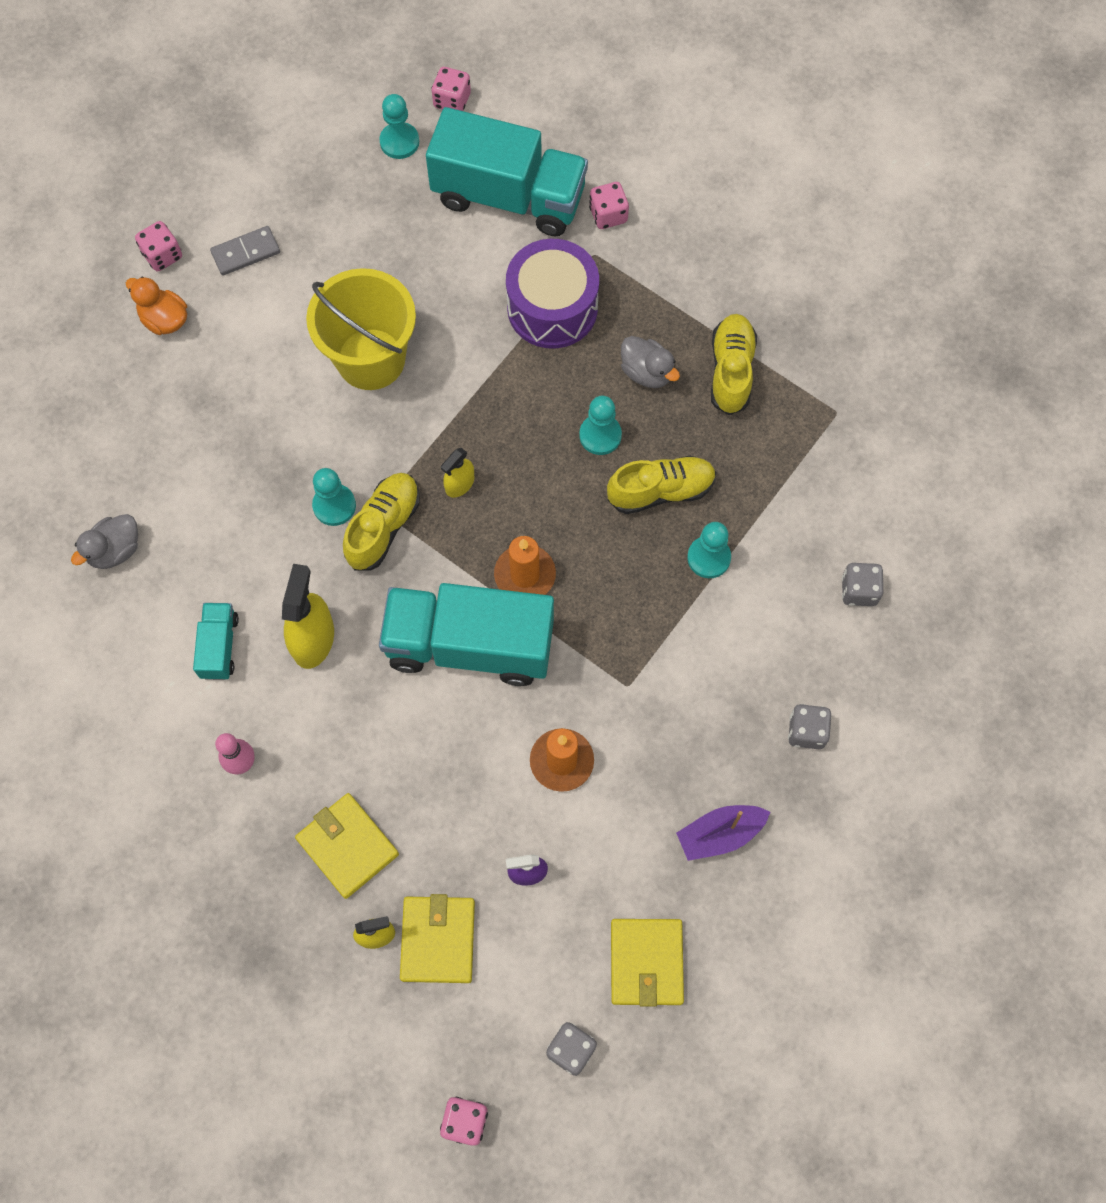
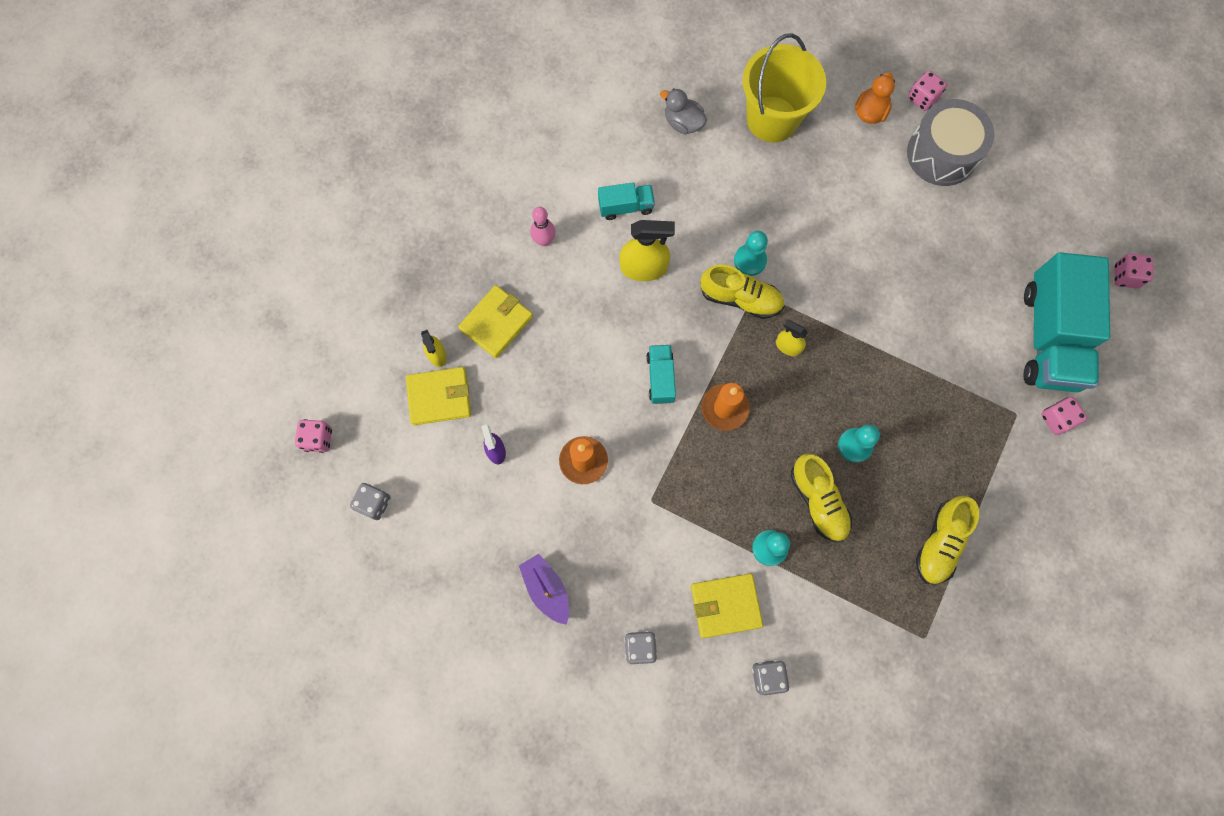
camera: 80 degrees right, 5 degrees up
(245, 252) = (941, 154): grey domino -> grey drum
(371, 359) = (876, 261): yellow bucket -> yellow bucket (772, 119)
(399, 142) = (1073, 244): turquoise pawn -> none
(470, 645) = (660, 378): turquoise truck -> turquoise truck, size x0.45
(552, 308) = (958, 389): purple drum -> none
(646, 962) = (443, 548): yellow wallet -> yellow wallet (725, 605)
(647, 372) = (920, 473): grey duck -> none
(731, 371) = (940, 542): yellow shoe -> yellow shoe turned 120 degrees clockwise

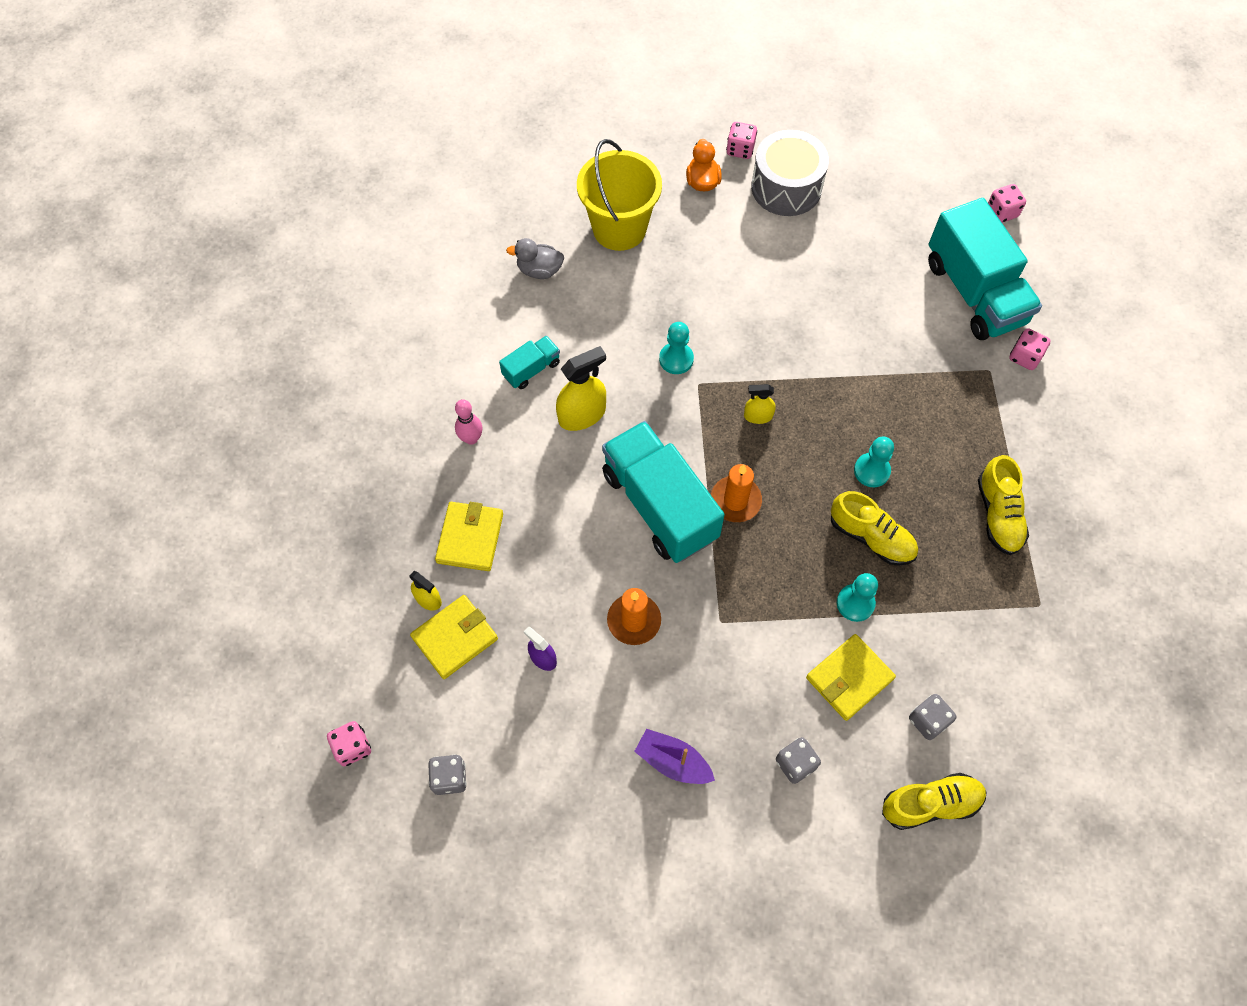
camera: 30 degrees left, 10 degrees down
(660, 378) = (659, 505): turquoise truck -> turquoise truck, size x2.20
(740, 298) = (689, 396): yellow shoe -> yellow shoe (930, 804)

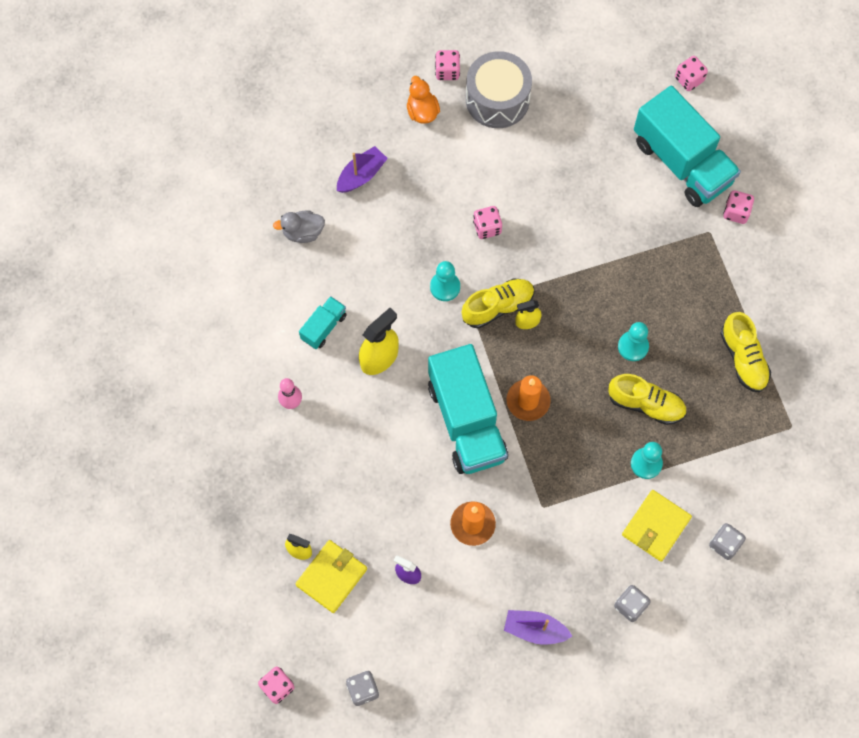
camera: 15 degrees left, 5 degrees up
(470, 538) = (318, 490): yellow wallet -> none
(619, 228) = (361, 175): yellow bucket -> purple boat
(659, 505) = (466, 421): turquoise truck -> turquoise truck turned 150 degrees counterclockwise
(740, 310) = (487, 227): none -> pink dice
(930, 804) = (741, 609): yellow shoe -> yellow shoe (498, 307)

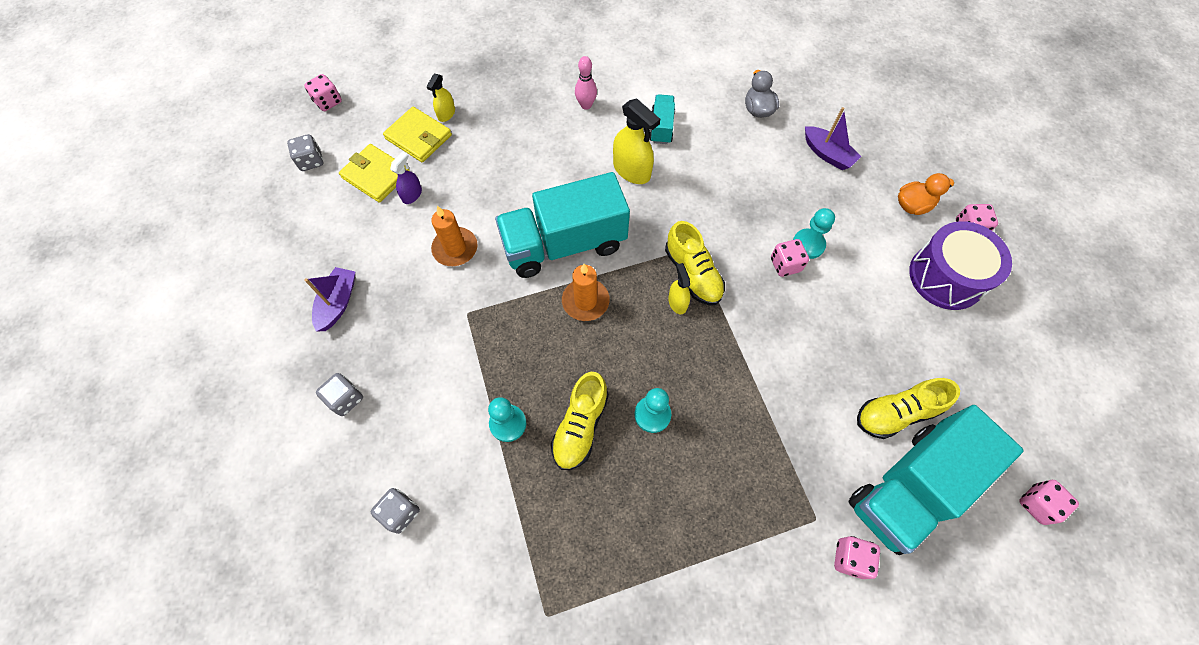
camera: 90 degrees right, 5 degrees down
(324, 327) = (661, 127): turquoise truck -> turquoise truck turned 120 degrees counterclockwise
(445, 287) = (711, 225): turquoise pawn -> turquoise pawn (808, 244)
(497, 99) = (946, 277): grey drum -> purple drum
(656, 526) = (432, 431): yellow wallet -> yellow wallet (376, 175)
(743, 358) = (641, 554): yellow shoe -> yellow shoe (896, 413)

